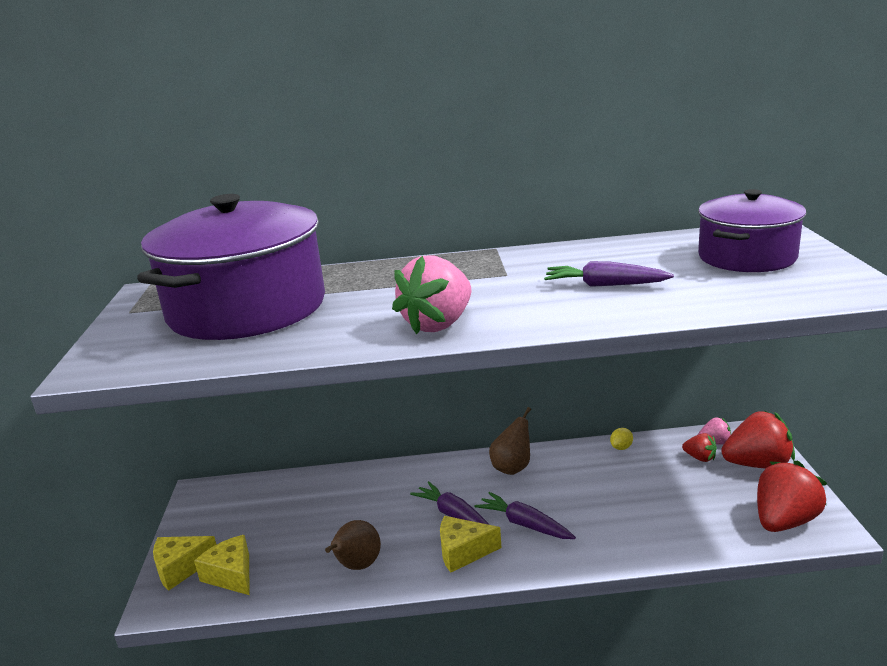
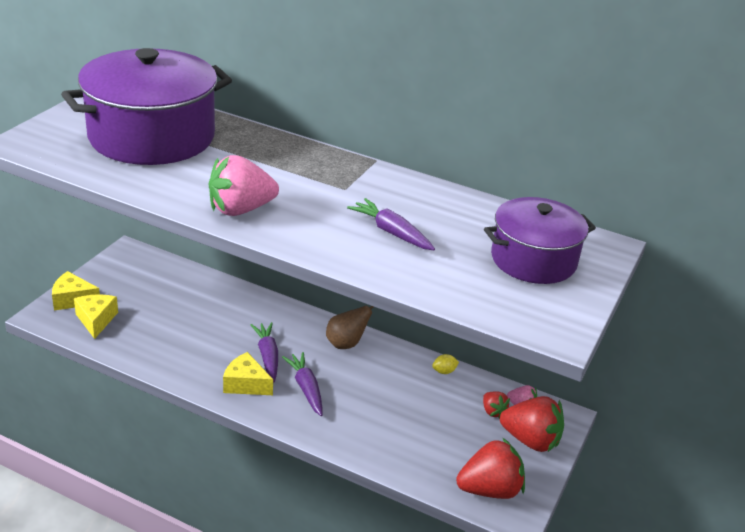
camera: 25 degrees right, 10 degrees up
(357, 566) = (172, 356): brown pear -> none

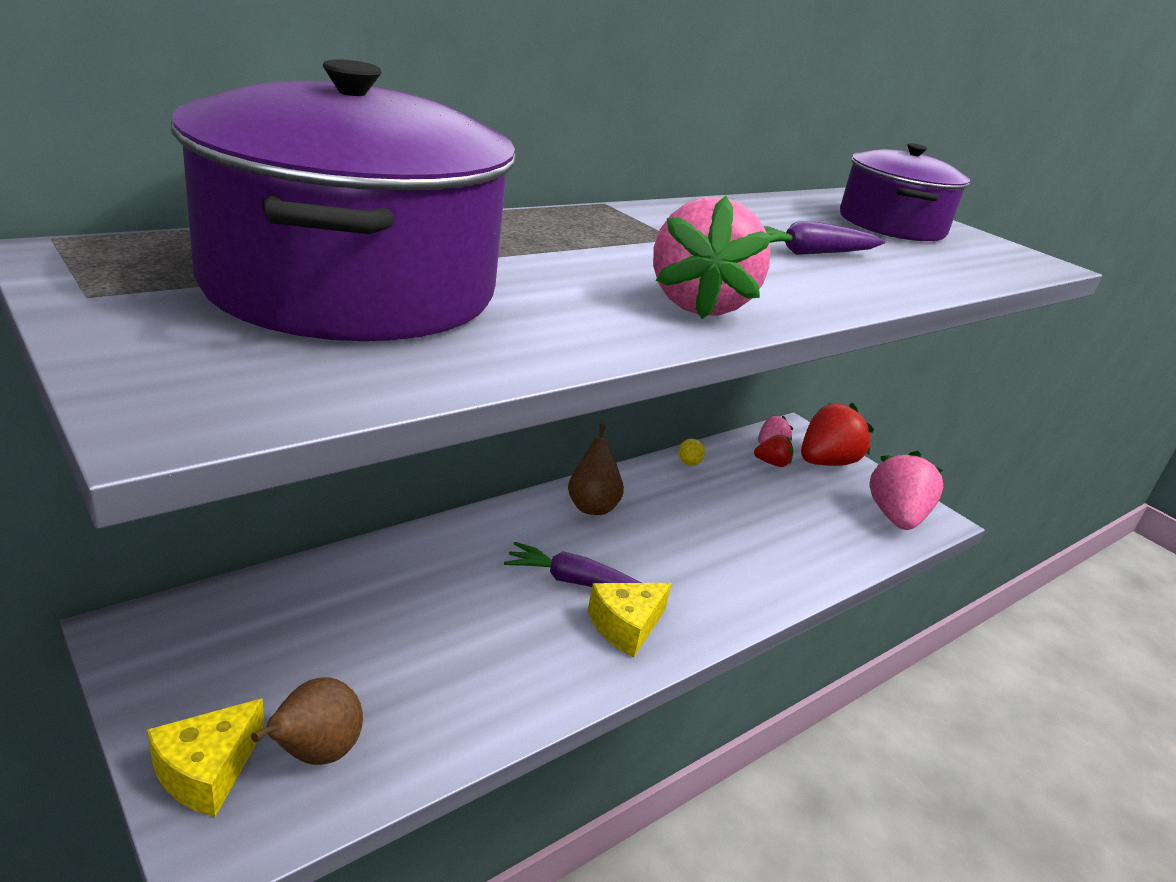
camera: 65 degrees left, 5 degrees down
(96, 320) = (315, 754): yellow cheese -> brown pear
(306, 388) = (665, 574): purple carrot -> none
(489, 490) = (895, 517): red strawberry -> pink strawberry

